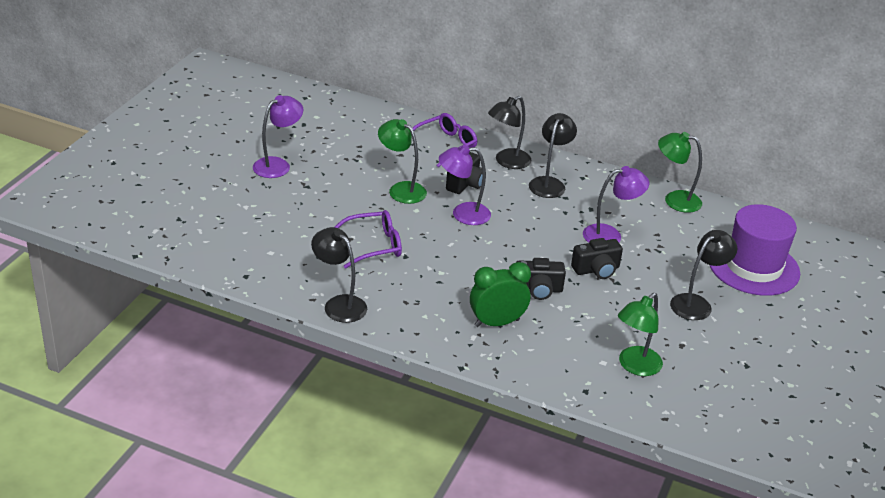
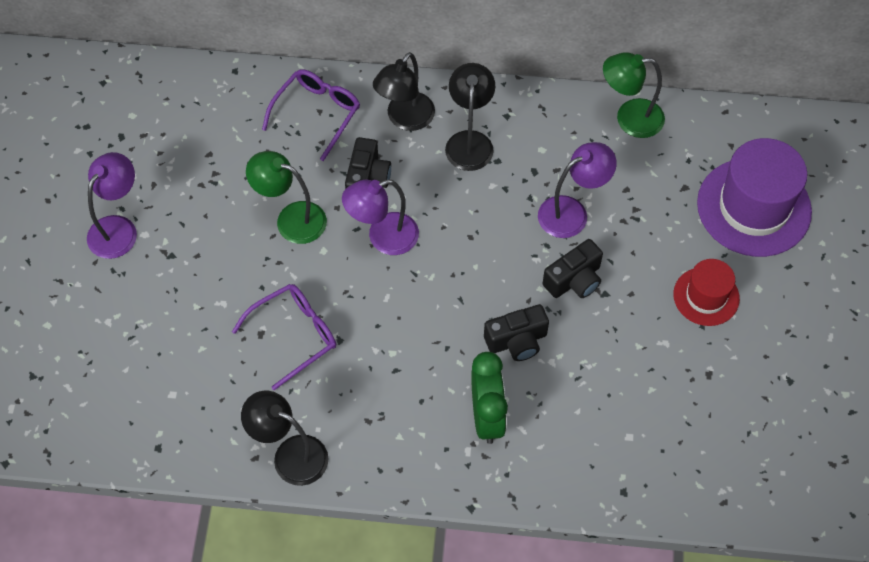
camera: 15 degrees left, 25 degrees up
(496, 323) = (487, 416): green clock -> green clock turned 120 degrees clockwise
(635, 366) = (666, 430): green lamp -> none
(696, 303) = (706, 296): black lamp -> red hat

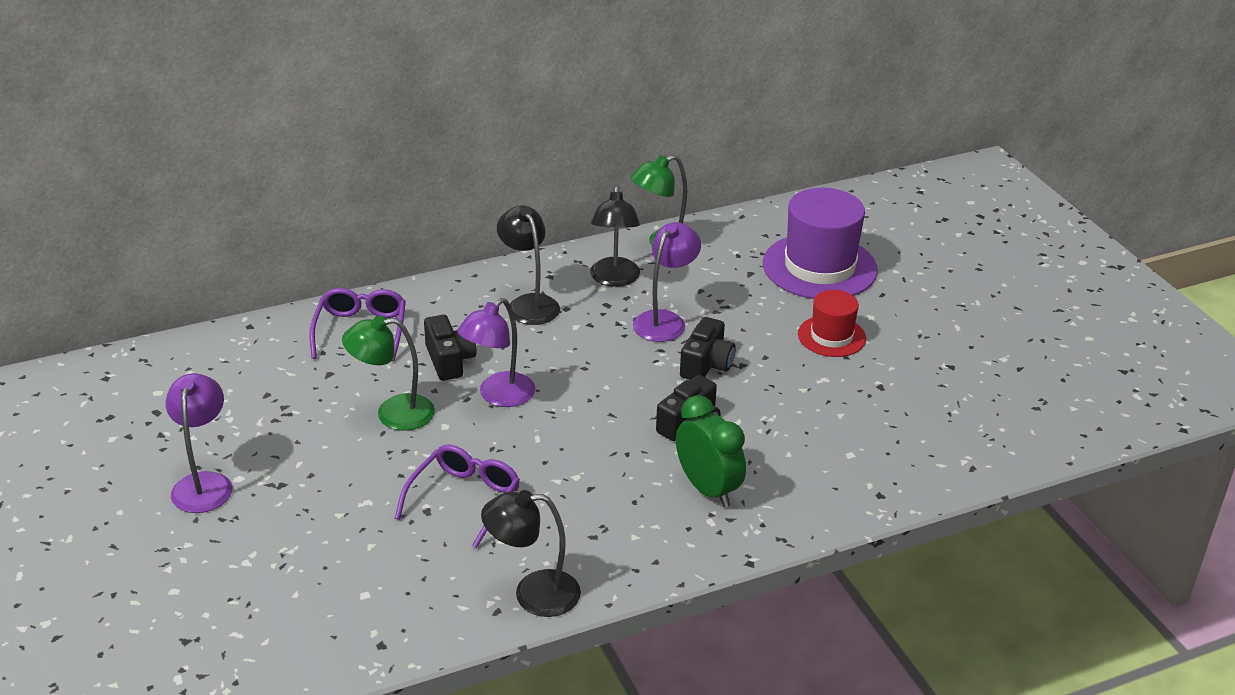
camera: 30 degrees left, 25 degrees down
(405, 119) = (454, 307): black lamp -> black lamp (614, 279)

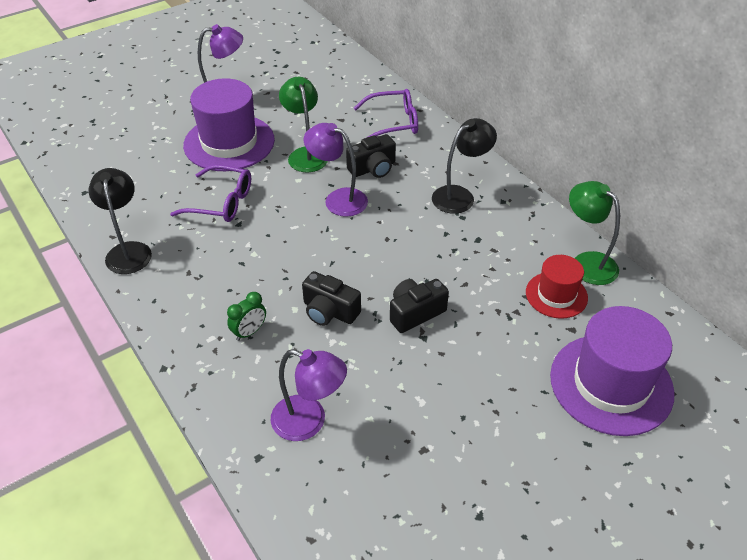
camera: 80 degrees right, 10 degrees up
(330, 484) = (229, 143): none -> purple hat
(614, 279) = (516, 239): black lamp -> none
(665, 320) = (470, 278): purple lamp -> purple lamp (309, 422)
(706, 365) = (415, 313): black camera -> black camera turned 135 degrees clockwise
(708, 489) = (249, 332): green clock -> green clock, size x0.58
(831, 336) = (493, 402): red hat -> red hat (556, 295)

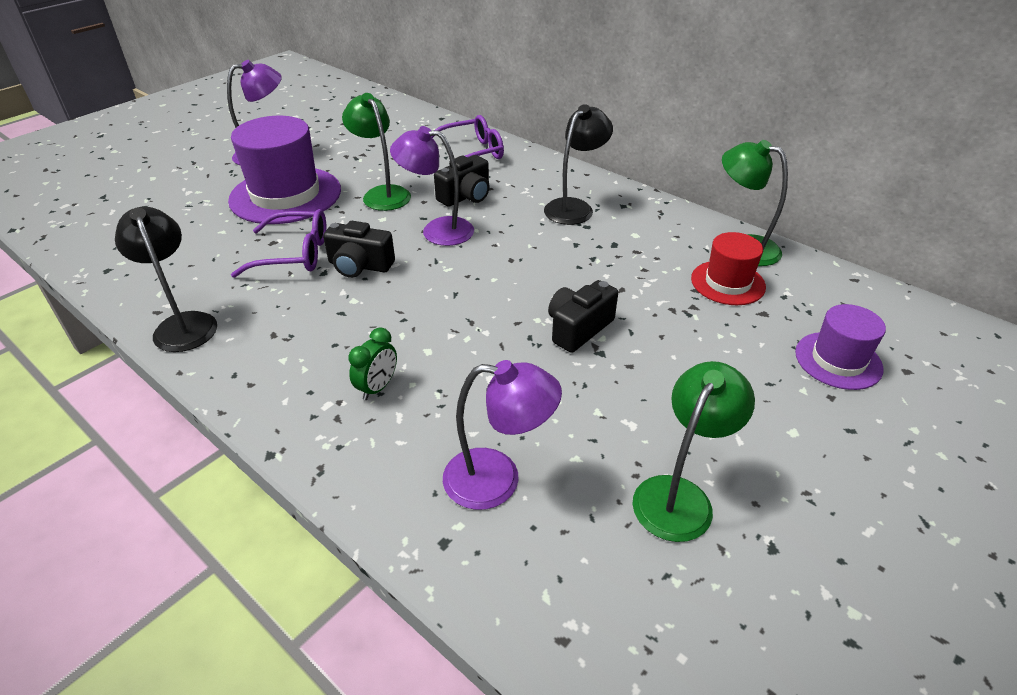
camera: 15 degrees left, 5 degrees down
(329, 311) = (473, 345): black camera -> black camera (359, 266)
(431, 463) = (679, 495): none -> green lamp
(611, 384) = (838, 360): purple hat -> purple hat, size x0.56

